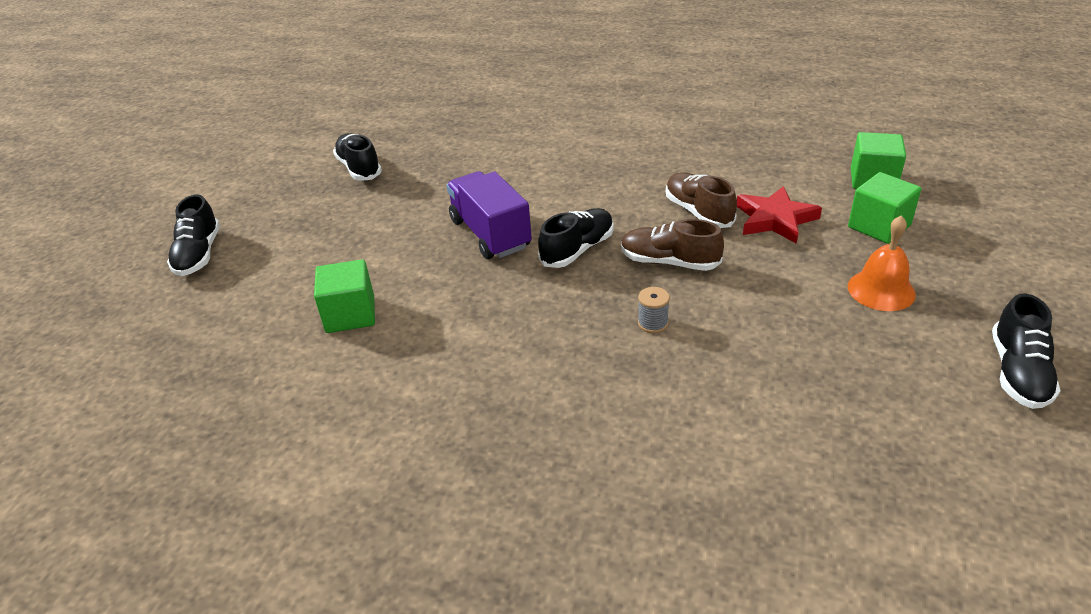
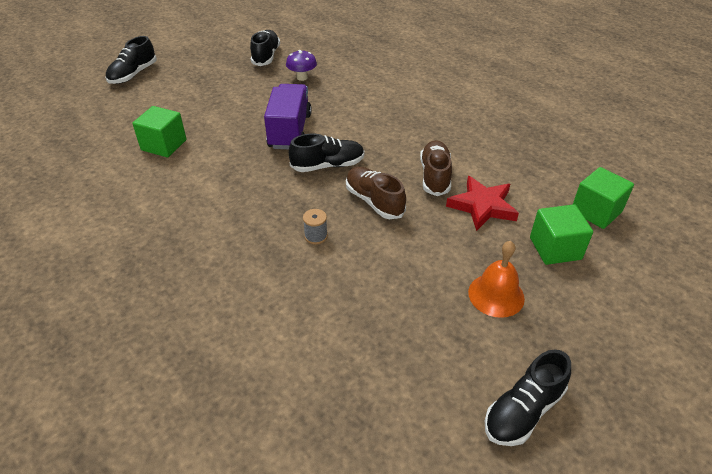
camera: 30 degrees right, 5 degrees up
(433, 174) = (302, 77): none -> purple mushroom

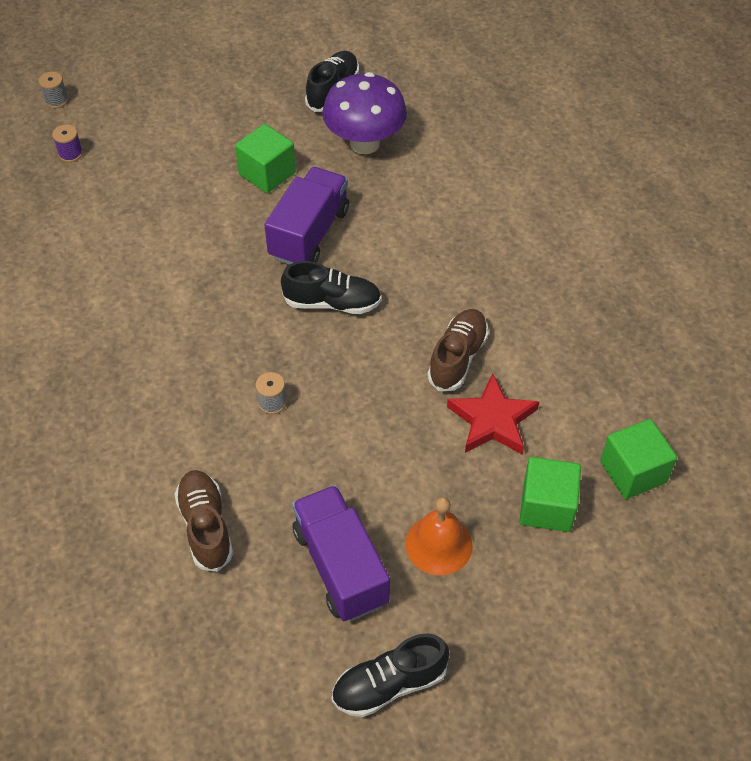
camera: 20 degrees right, 10 degrees up
(64, 96) = (56, 100): none -> grey spool
(87, 123) = (70, 154): none -> purple spool
(133, 74) = (150, 82): black shoe -> none
(164, 145) = (149, 215): green cube -> green cube (267, 173)
(302, 77) = (365, 143): purple mushroom -> purple mushroom, size x1.90
(374, 201) = (363, 373): brown shoe -> brown shoe (206, 527)
(431, 333) = (340, 566): none -> purple truck

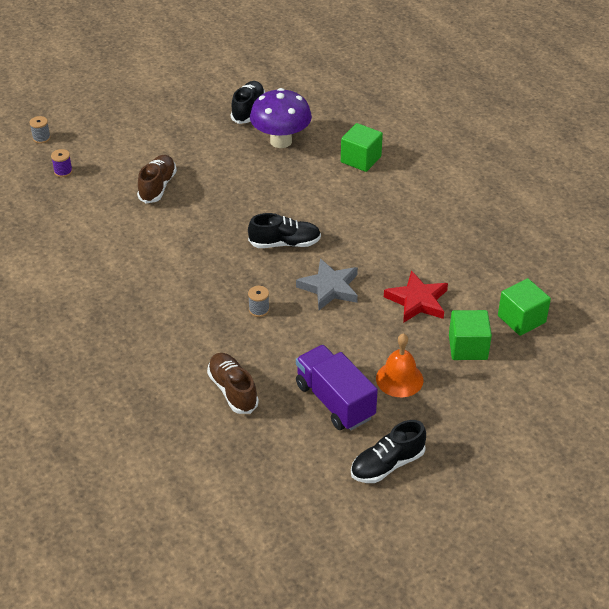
camera: 10 degrees left, 10 degrees down
(267, 173) = (214, 168): green cube -> green cube (361, 159)
(309, 234) = (256, 202): purple truck -> none
(376, 381) = (329, 288): none -> grey star
(457, 358) = (383, 266): brown shoe -> brown shoe (157, 186)

